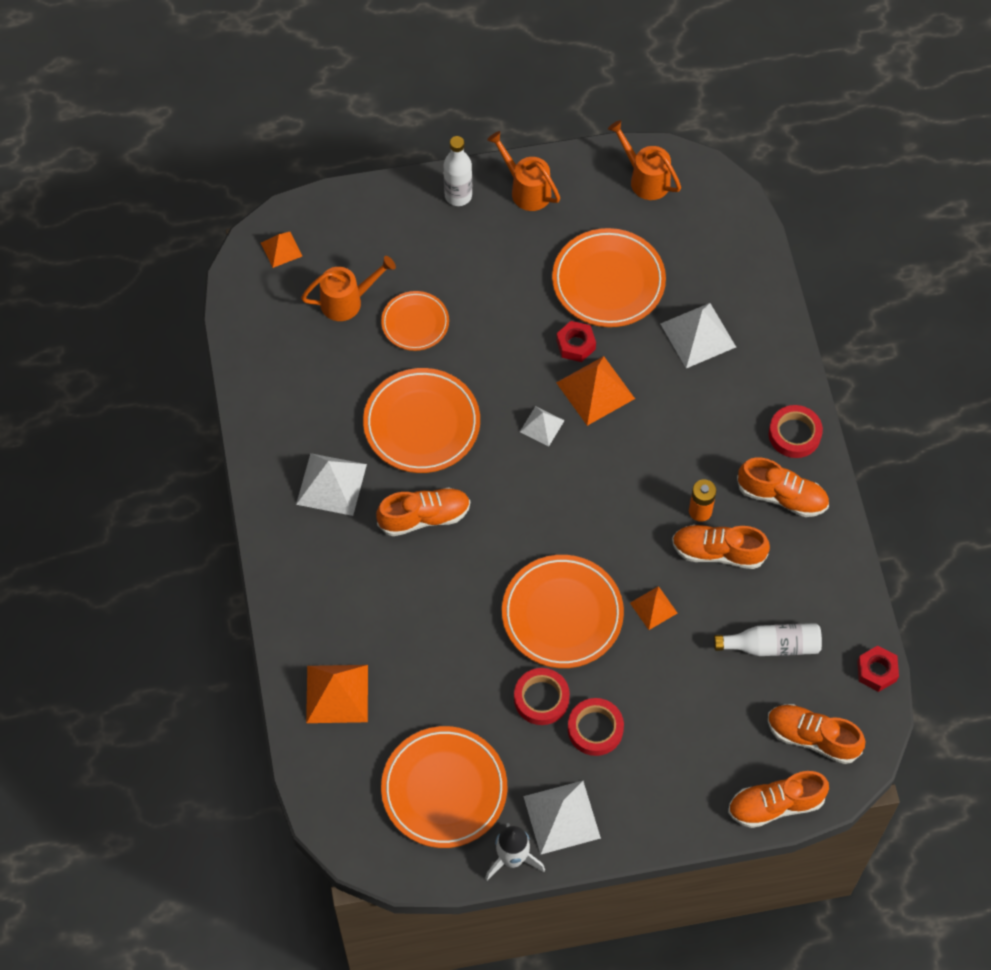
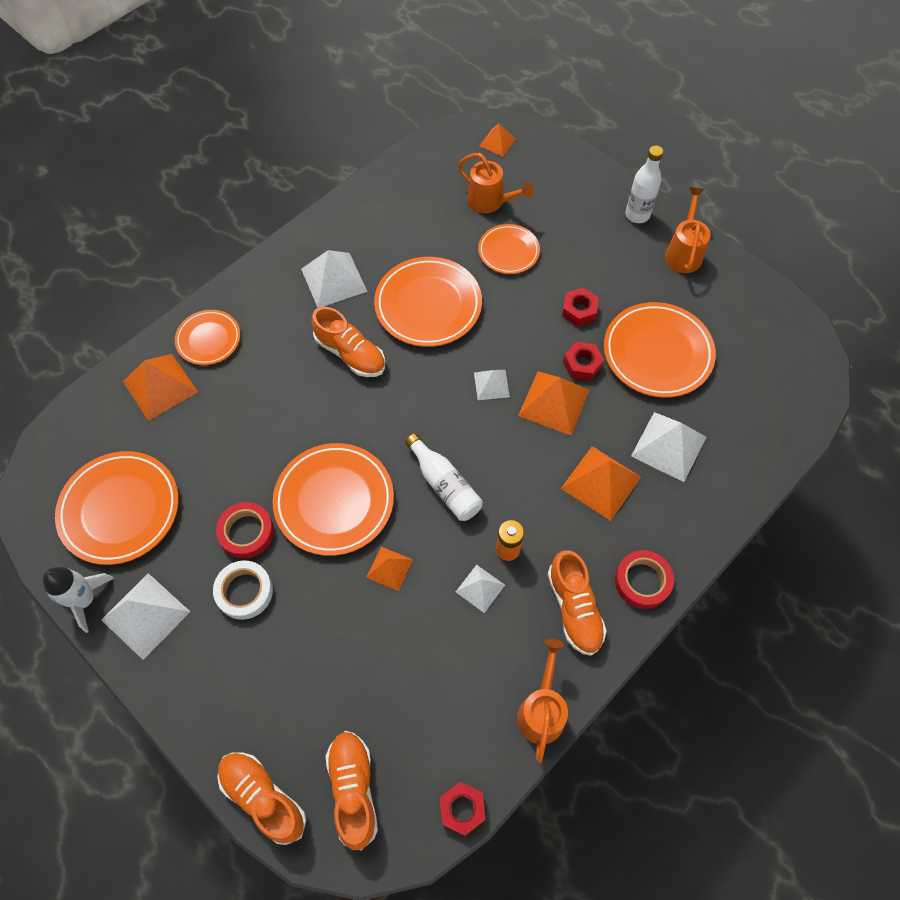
camera: 55 degrees right, 0 degrees up
(316, 626) = (208, 339): none -> orange plate
(521, 310) = (579, 311): none -> red nut
(595, 729) = (244, 591): red tape -> white tape
(645, 178) = (771, 323): orange watering can -> orange watering can (542, 710)
(692, 406) = (601, 482): none -> orange pyramid
(718, 552) = (480, 588): orange shoe -> white pyramid
(772, 646) = (422, 692): white bottle -> white bottle (445, 485)

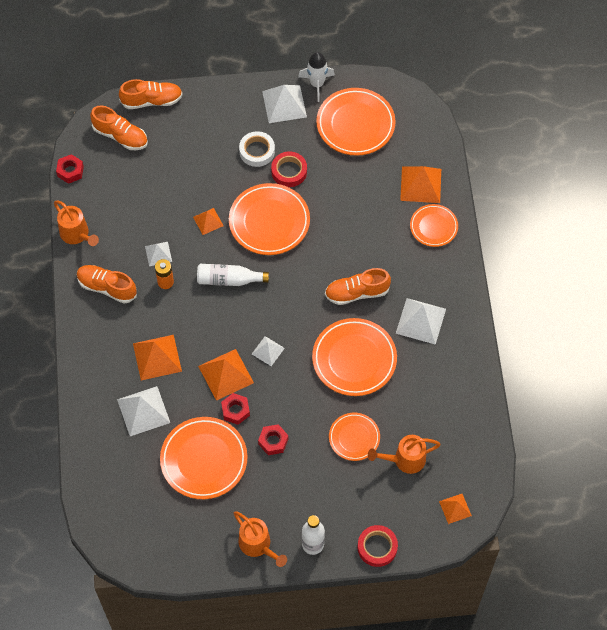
camera: 130 degrees right, 0 degrees up
(642, 581) = (88, 330): red tape -> red tape (377, 547)

